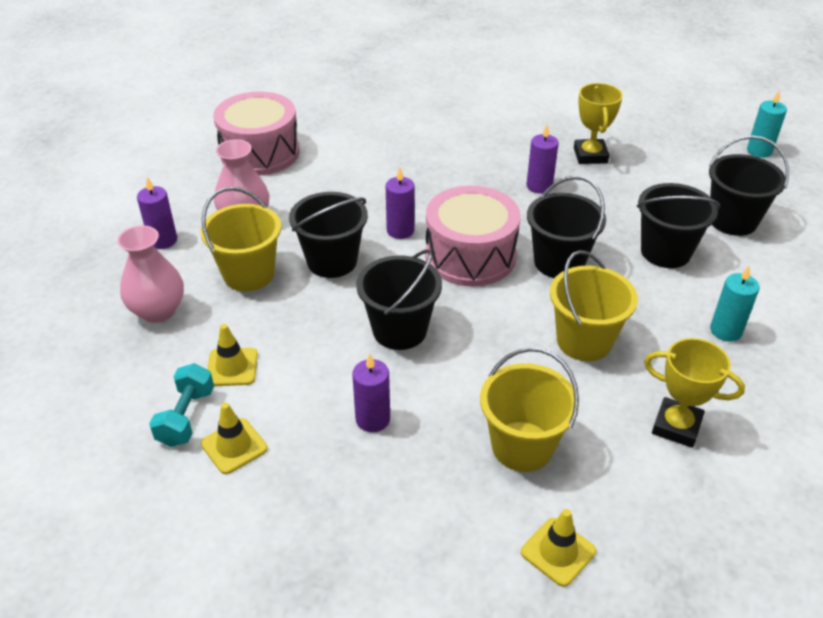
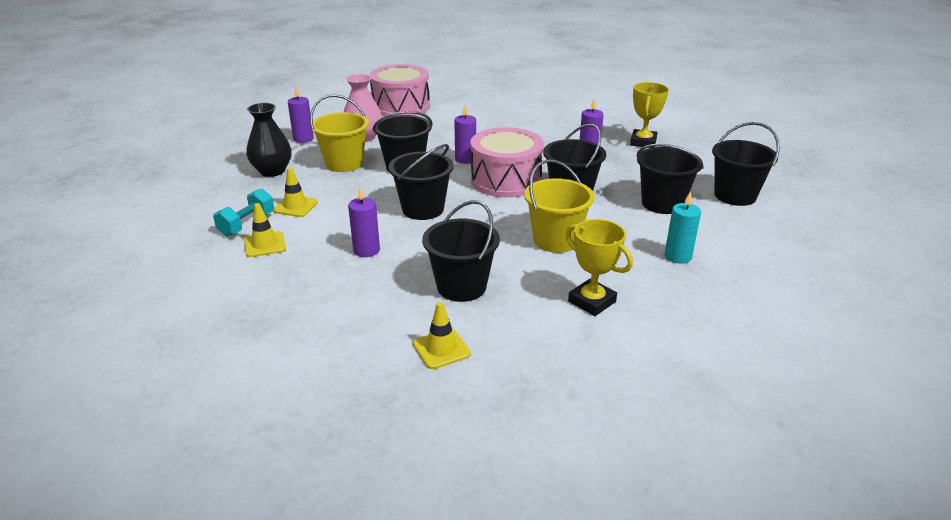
camera: 20 degrees right, 10 degrees down
(158, 311) = (272, 171): pink vase -> black vase
(522, 446) = (461, 287): yellow bucket -> black bucket
(759, 151) = (791, 160): turquoise candle -> none

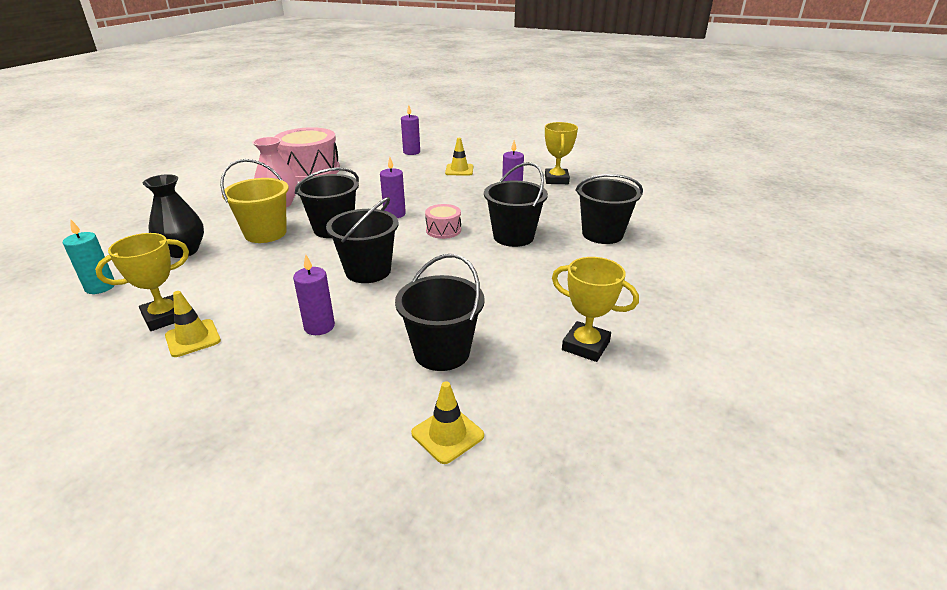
camera: 15 degrees left, 0 degrees up
(247, 224) = (165, 317): turquoise dumbbell -> yellow trophy
(295, 206) = (221, 287): yellow traffic cone -> yellow traffic cone (459, 170)
(303, 139) = (212, 212): purple candle -> purple candle (411, 152)
(506, 180) = (443, 230): pink drum -> pink drum, size x0.48
(555, 240) = (519, 285): yellow bucket -> none
(678, 256) = (643, 284): turquoise candle -> turquoise candle (100, 287)
(735, 196) = (661, 218): black bucket -> none

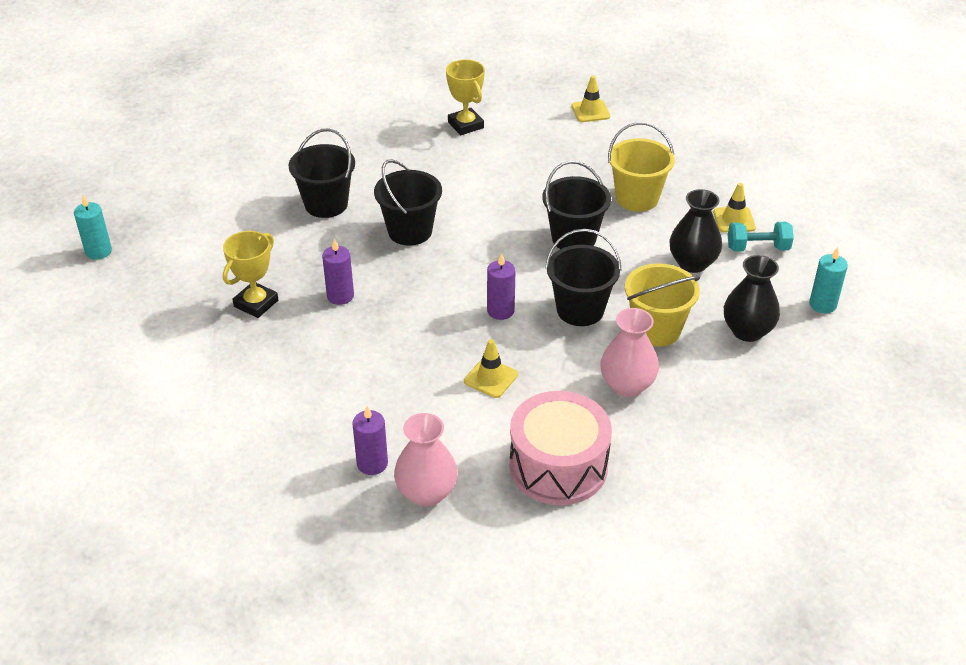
camera: 150 degrees left, 10 degrees up
(165, 317) = (757, 248): yellow trophy -> turquoise dumbbell
(240, 284) = (692, 263): none -> black vase
(319, 326) = (637, 198): purple candle -> yellow bucket
(375, 151) = (426, 493): none -> pink vase
(442, 352) = (561, 152): black bucket -> none
(443, 230) = (468, 265): pink drum -> none
(459, 170) = (349, 377): yellow traffic cone -> yellow traffic cone (491, 378)
(688, 175) = (98, 251): none -> turquoise candle

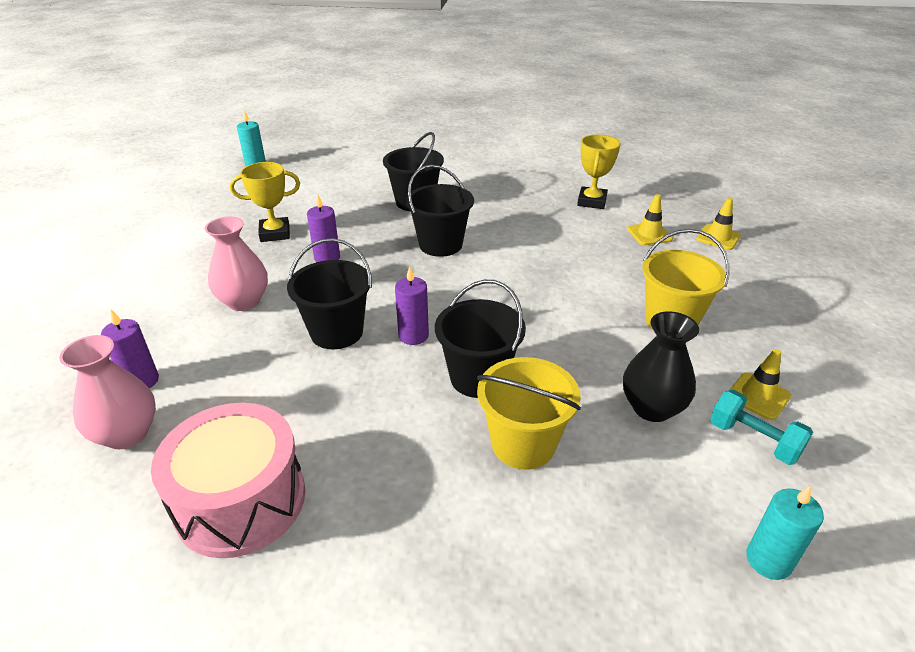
camera: 45 degrees right, 5 degrees down
(491, 378) = (321, 381): yellow traffic cone -> yellow traffic cone (649, 234)
(574, 238) = (561, 319): black bucket -> black bucket (337, 332)
(627, 385) = (415, 475): pink vase -> pink vase (244, 301)
(747, 331) = (623, 518): black vase -> none

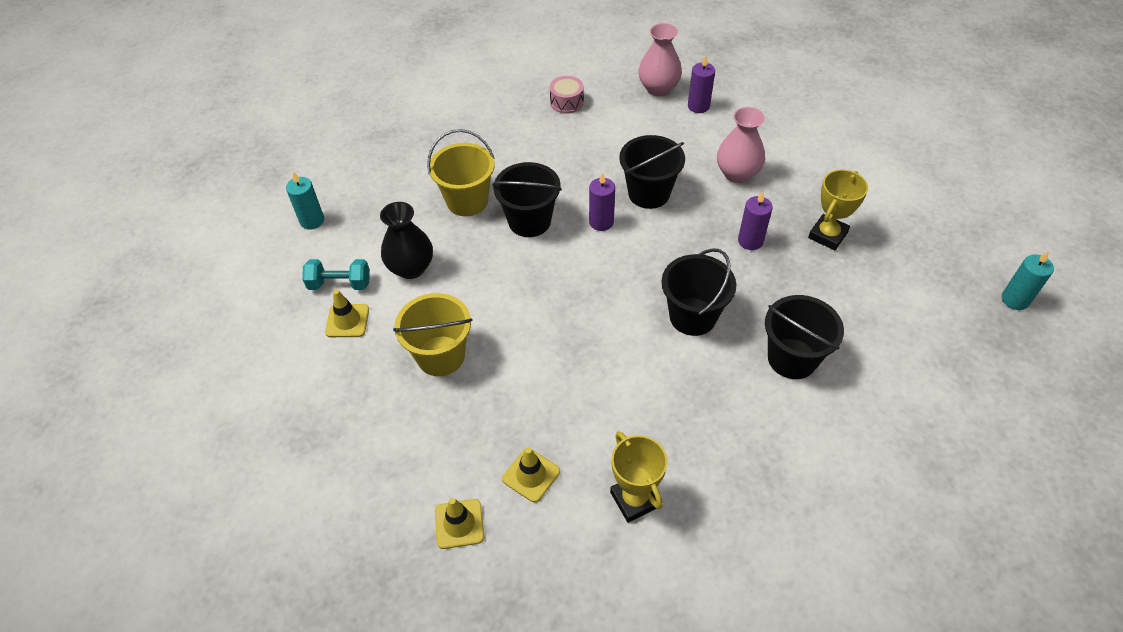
camera: 140 degrees right, 15 degrees up
(241, 500) = (567, 102): pink drum -> pink drum, size x0.48

